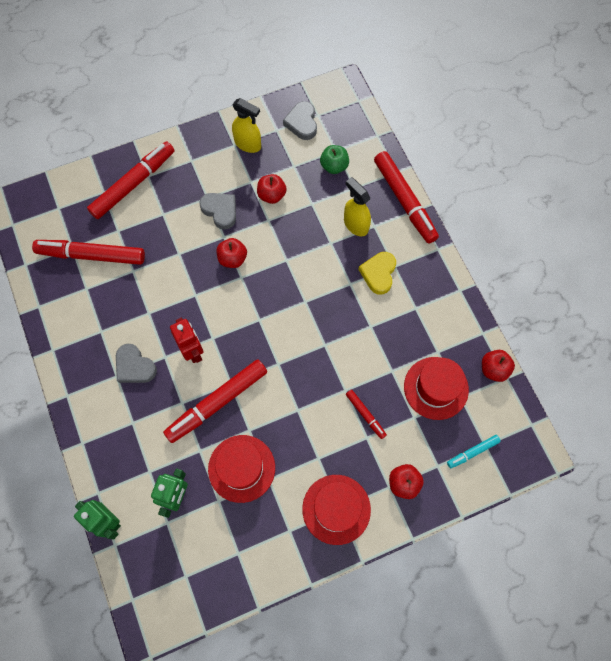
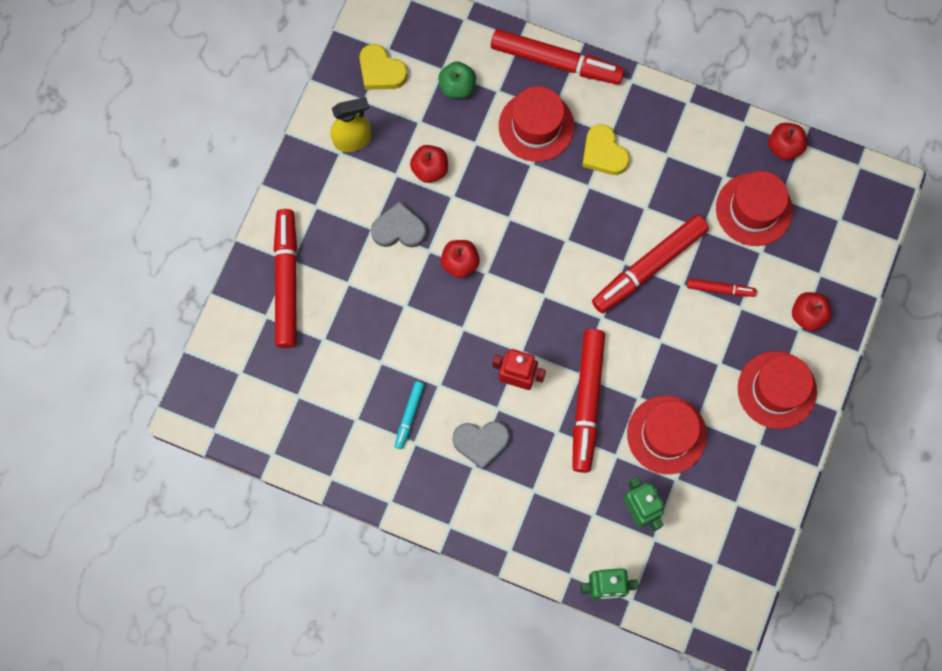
camera: 45 degrees left, 5 degrees up
(91, 255) = (325, 385): red marker -> red marker (649, 267)
(302, 123) = (381, 71): grey heart -> yellow heart
(355, 225) = (536, 126): yellow spray bottle -> red hat
(472, 452) = (836, 235): turquoise marker -> turquoise marker (409, 416)

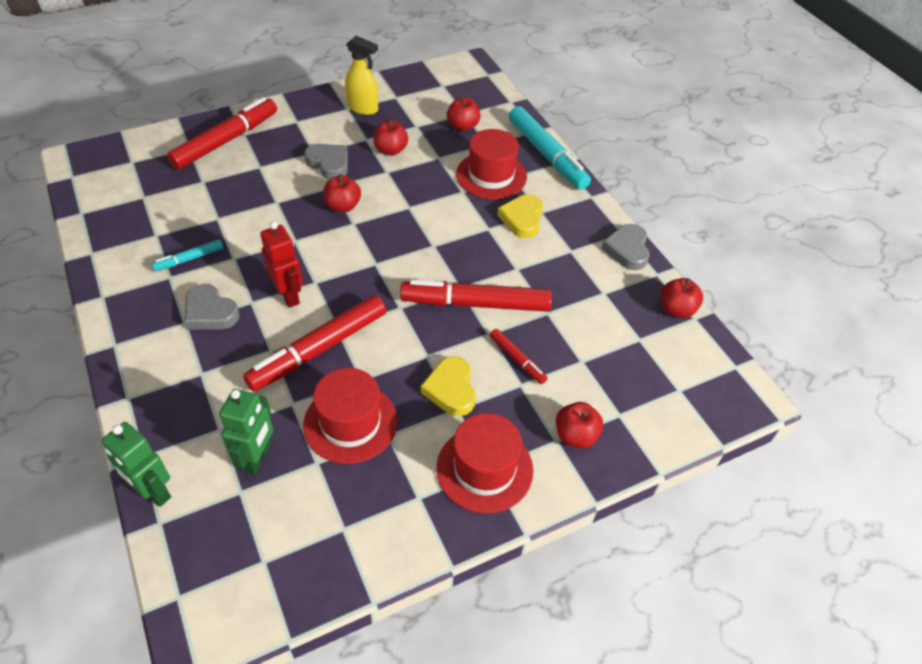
camera: 40 degrees right, 25 degrees down
(381, 71) = (425, 91): yellow heart -> yellow heart (451, 389)
(457, 87) = (463, 126): green apple -> red apple
(556, 62) = (547, 155): red marker -> turquoise marker
(705, 117) = (627, 250): none -> grey heart
(754, 209) = (606, 329): red hat -> none

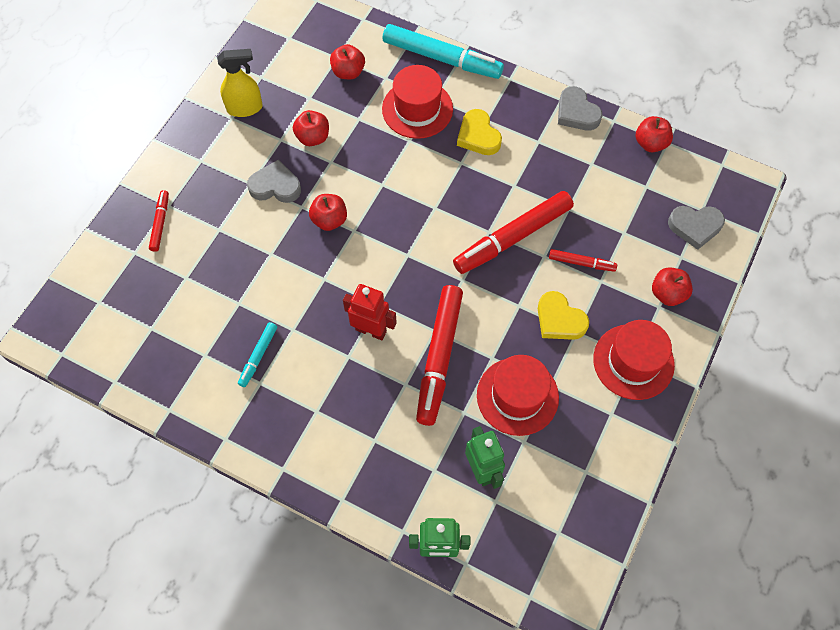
camera: 35 degrees left, 15 degrees up
(210, 312) = (326, 388): grey heart -> grey heart (695, 227)
(226, 141) = (160, 223): red marker -> red marker, size x0.49

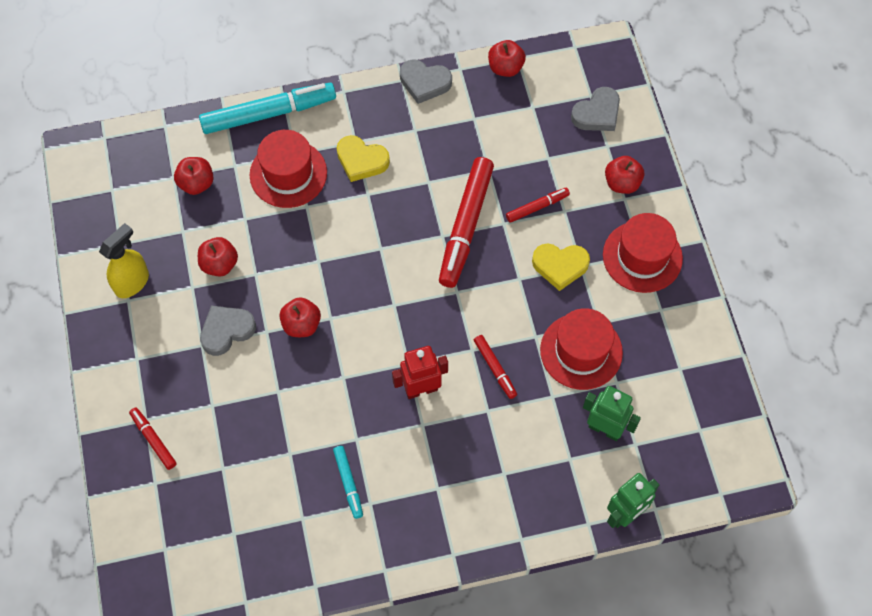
camera: 40 degrees left, 0 degrees up
(439, 357) = (495, 368): red marker -> red marker, size x0.49

